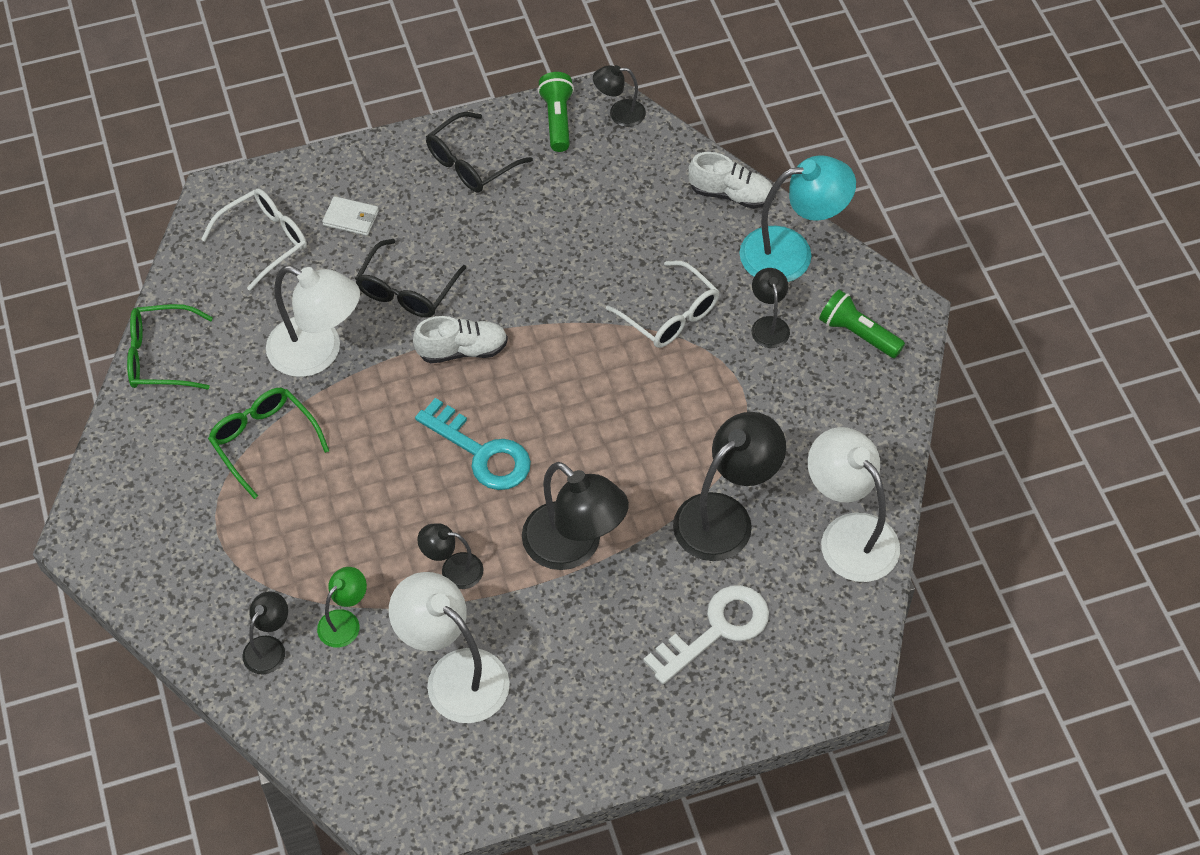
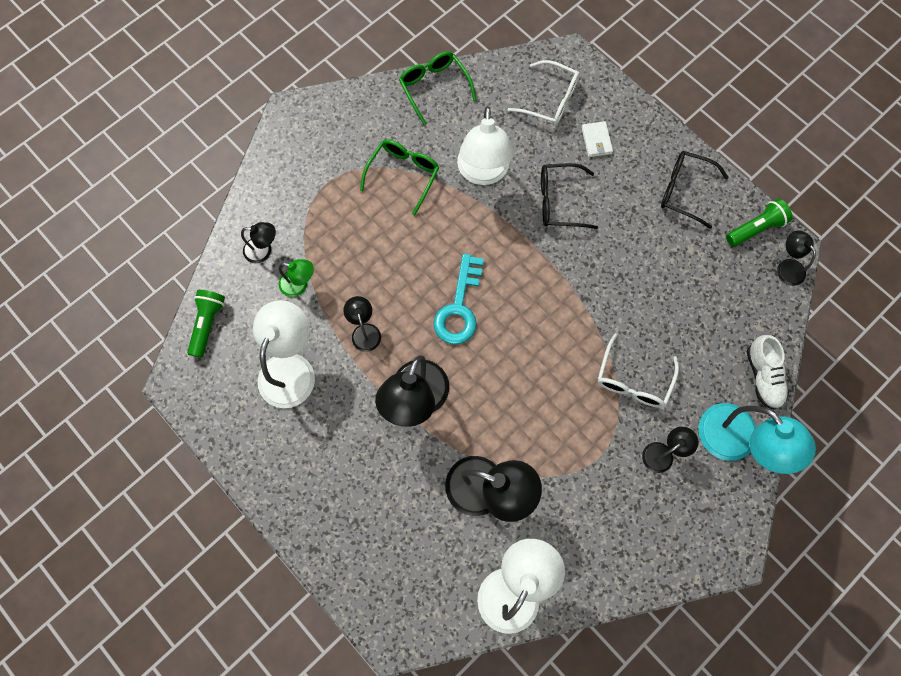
camera: 65 degrees right, 15 degrees up
(462, 350) = (531, 258): white shoe -> none
(716, 629) = (396, 524): white key -> none
(858, 334) = (691, 523): green flashlight -> green flashlight (208, 324)

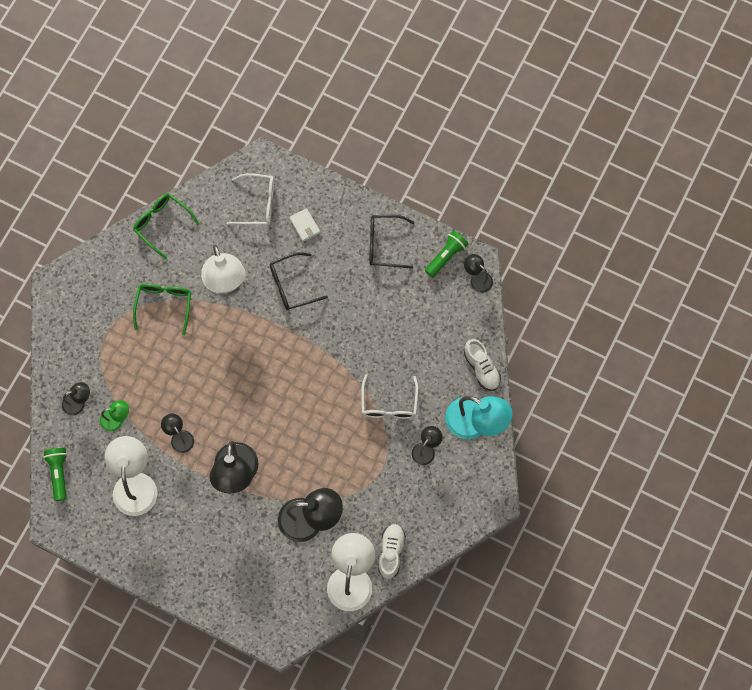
camera: 20 degrees left, 0 degrees up
(459, 307) = (244, 394): turquoise key -> none
(577, 571) = (391, 552): none -> white shoe

